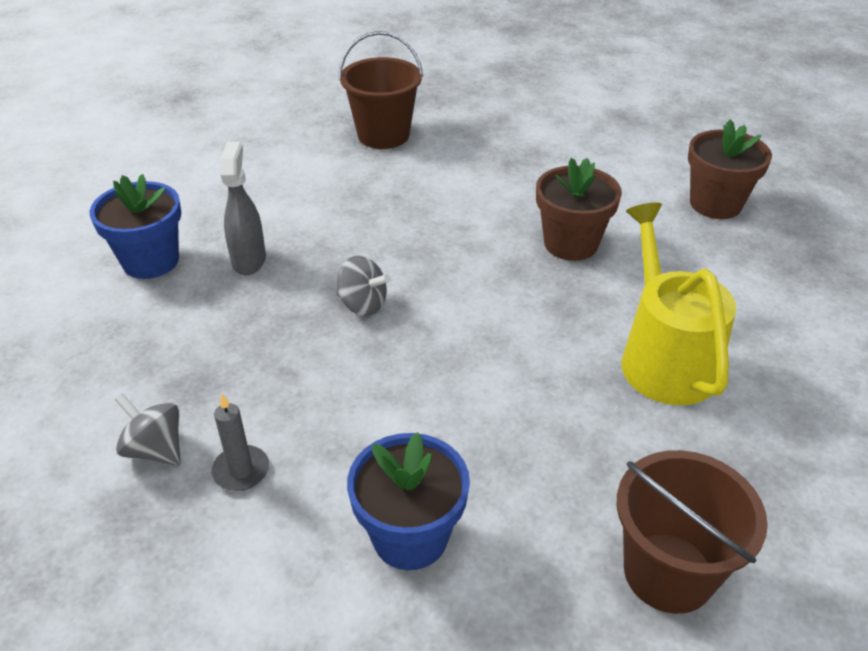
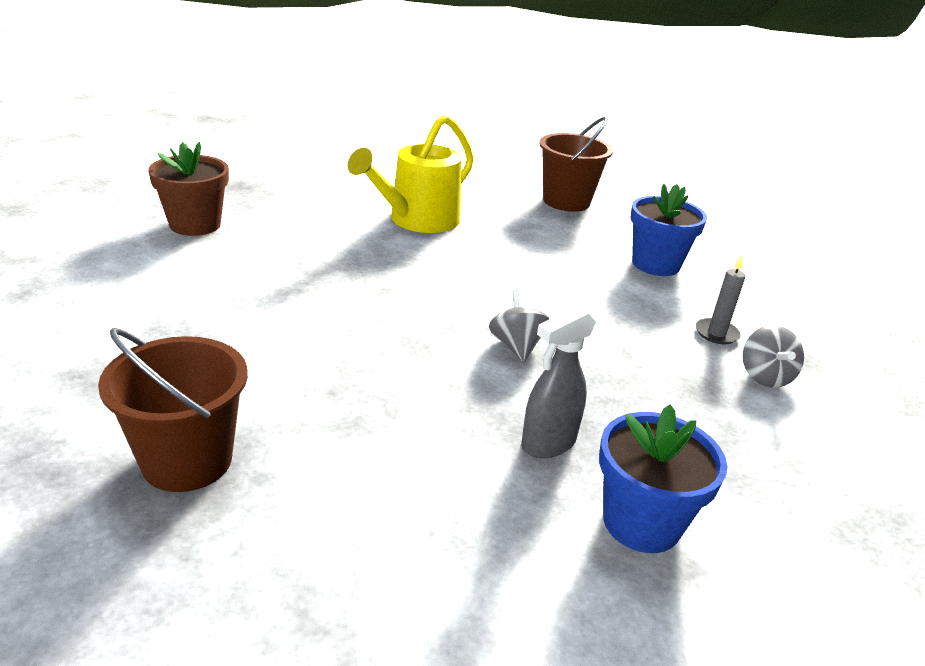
camera: 130 degrees left, 10 degrees down
(571, 244) = (320, 273): brown flower pot -> none

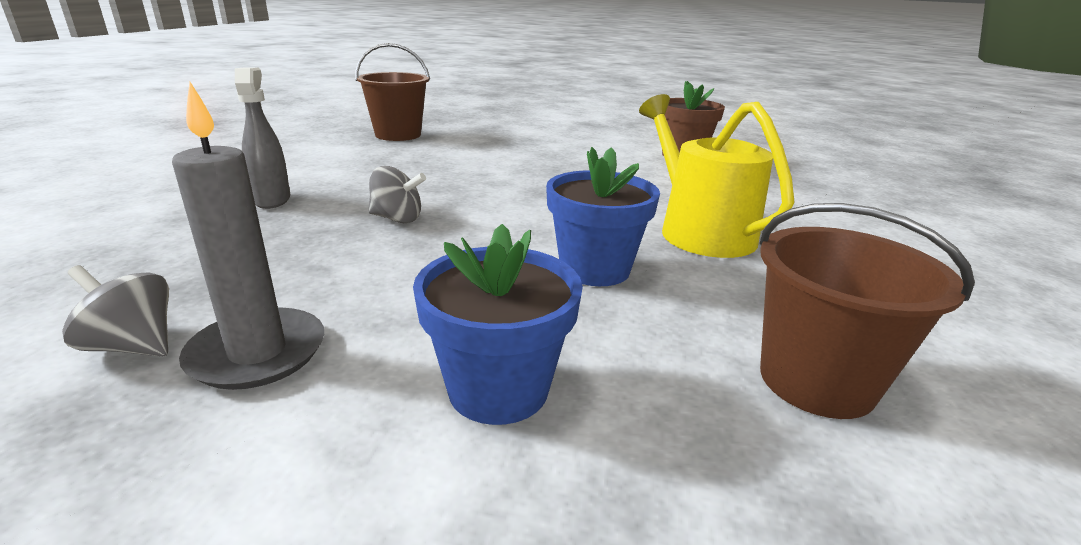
camera: 115 degrees right, 5 degrees down
(641, 523) = (158, 205): blue flower pot -> blue flower pot (595, 269)
(716, 333) = (257, 353): grey candle -> grey candle, size x1.71

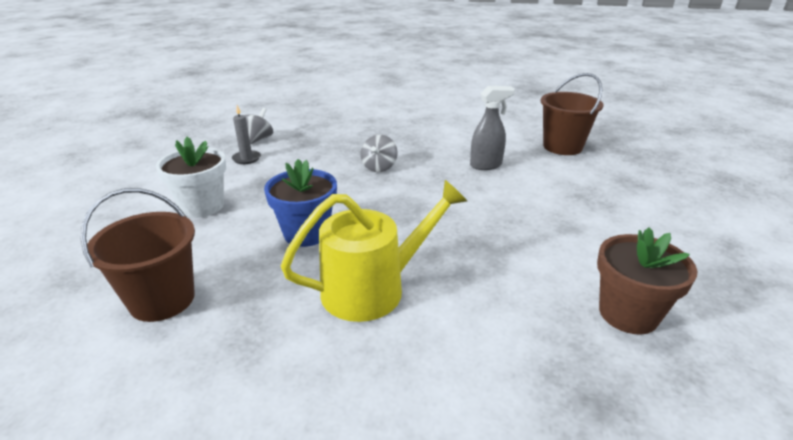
camera: 90 degrees right, 5 degrees up
(257, 353) = (246, 158): grey candle -> grey candle, size x0.58
(272, 200) = (400, 133): grey spray bottle -> grey spray bottle (486, 165)
(498, 389) = (202, 206): blue flower pot -> white flower pot

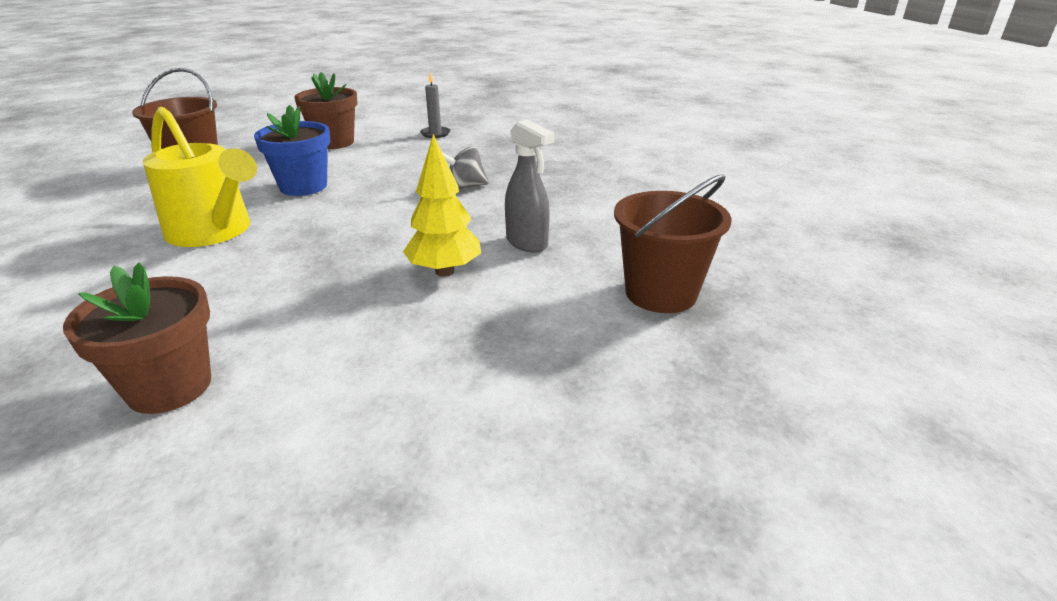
camera: 65 degrees right, 0 degrees up
(202, 206) = (334, 142): white flower pot -> brown flower pot
(258, 139) = (482, 127): grey spinning top -> none
(510, 196) = (444, 271): none -> yellow tree

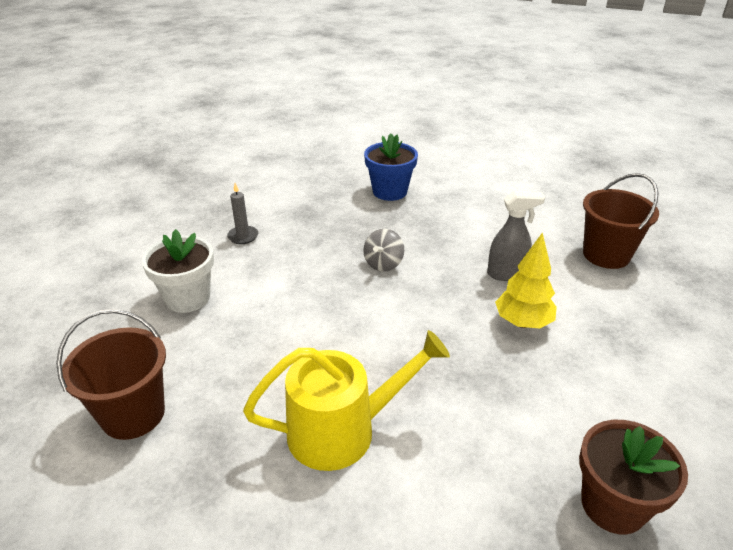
camera: 55 degrees left, 5 degrees up
(303, 186) = (288, 348): blue flower pot -> blue flower pot (390, 191)
(334, 142) = (188, 298): brown flower pot -> white flower pot

